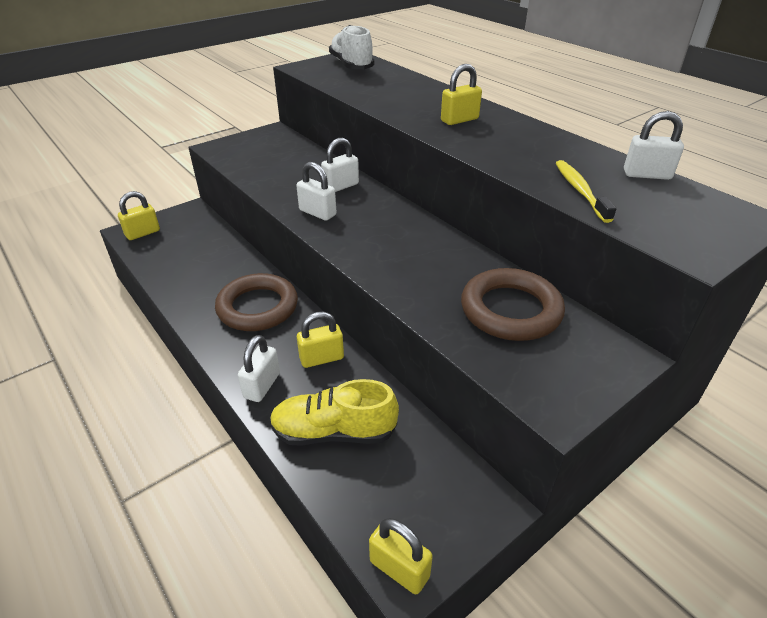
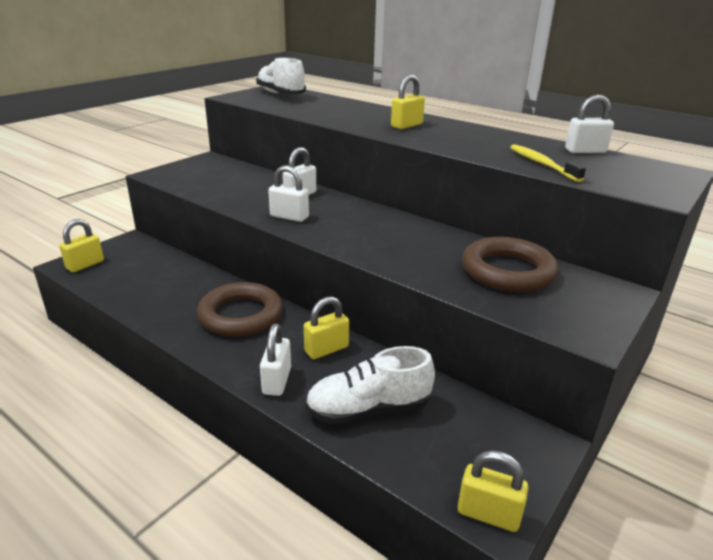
camera: 15 degrees left, 10 degrees down
(334, 432) = (368, 409): yellow shoe -> white shoe

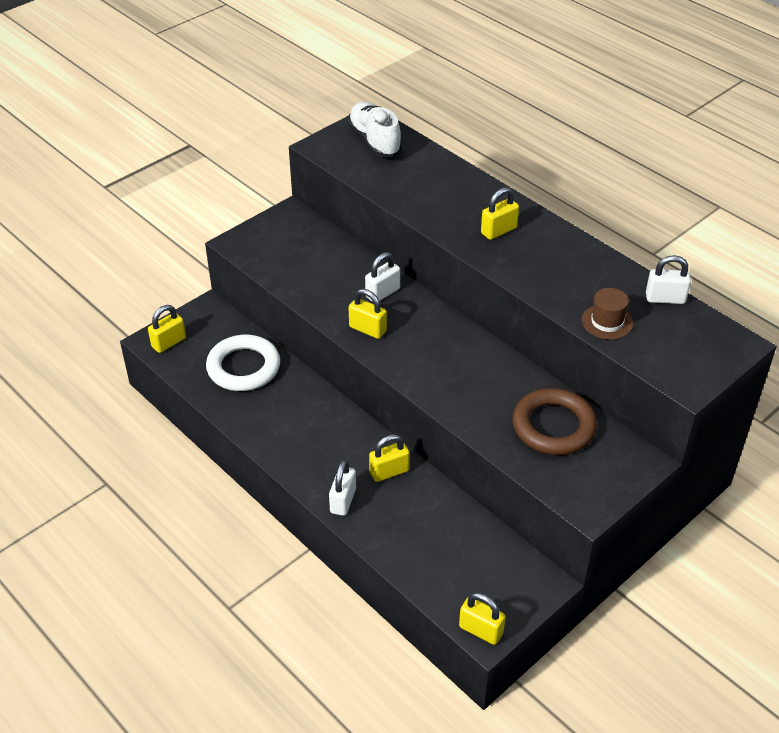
camera: 10 degrees right, 15 degrees up
(162, 277) = (243, 367): none -> white ring
(240, 315) = (316, 423): brown ring -> none
(289, 217) = (367, 329): white padlock -> yellow padlock
(368, 409) = (413, 536): white shoe -> none
(542, 164) = (607, 322): yellow toothbrush -> brown hat

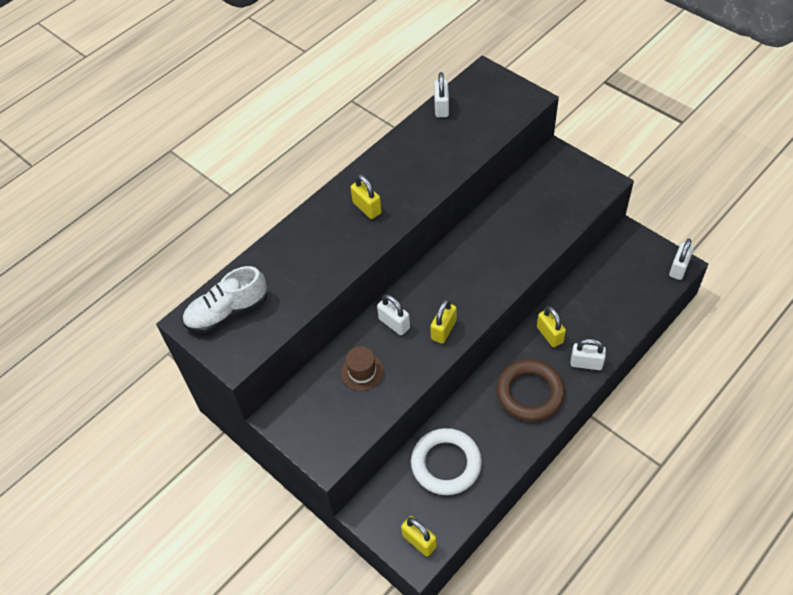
camera: 90 degrees left, 10 degrees up
(481, 630) = (679, 268): yellow padlock -> white padlock
(553, 426) = (534, 202): brown ring -> brown ring (530, 393)
(607, 322) = (473, 139): brown hat -> brown hat (362, 372)

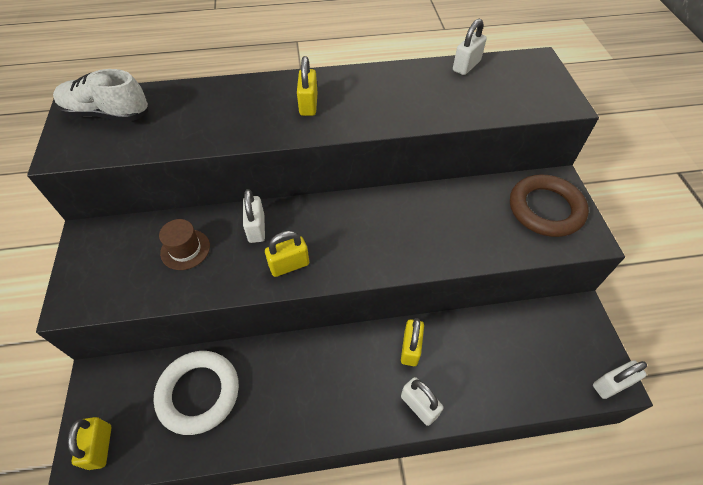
camera: 35 degrees right, 0 degrees up
(530, 393) = (337, 390): brown ring -> brown ring (545, 209)

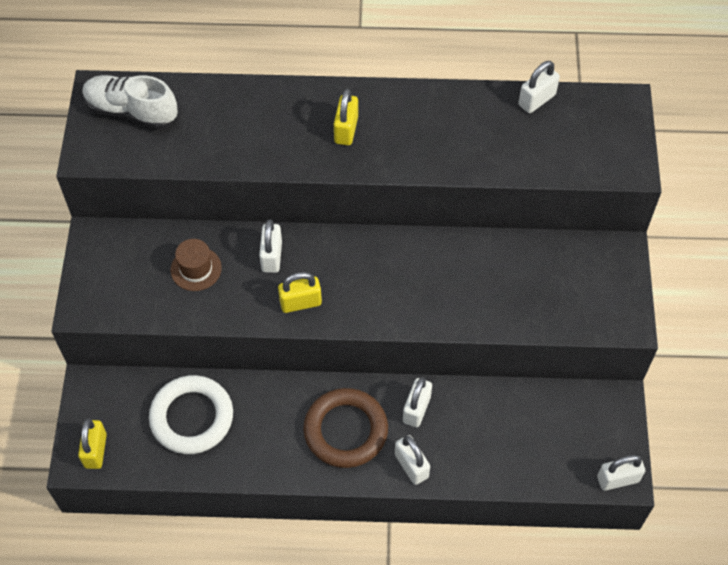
camera: 10 degrees right, 5 degrees up
(410, 348) = (416, 409): yellow padlock -> white padlock
(545, 209) = (592, 282): brown ring -> brown ring (346, 430)

